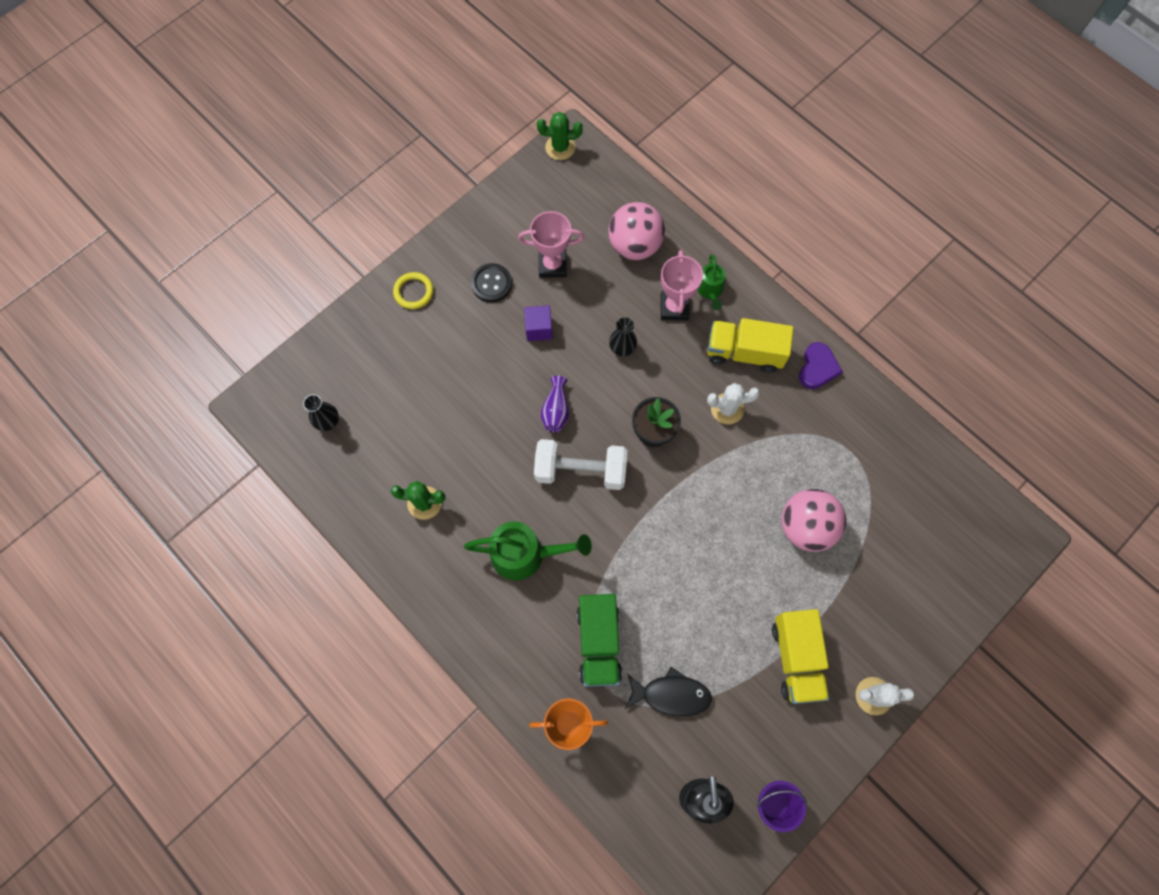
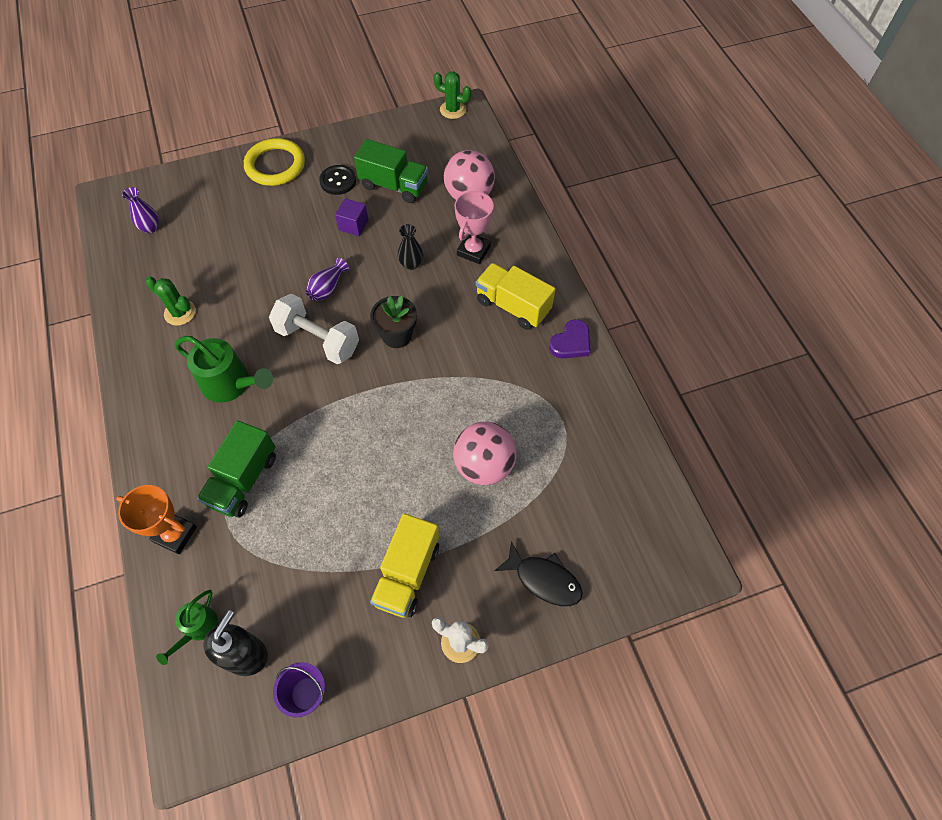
camera: 25 degrees right, 10 degrees down
(328, 422) = (150, 228): black vase -> purple vase
(413, 292) = (275, 165): yellow ring -> yellow ring, size x1.74
(552, 265) = (394, 186): pink trophy -> green truck
(671, 694) = (277, 552): black fish -> black fish (544, 579)
(710, 291) = (511, 250): green watering can -> green watering can (197, 629)
(727, 409) = (471, 343): white cactus -> none

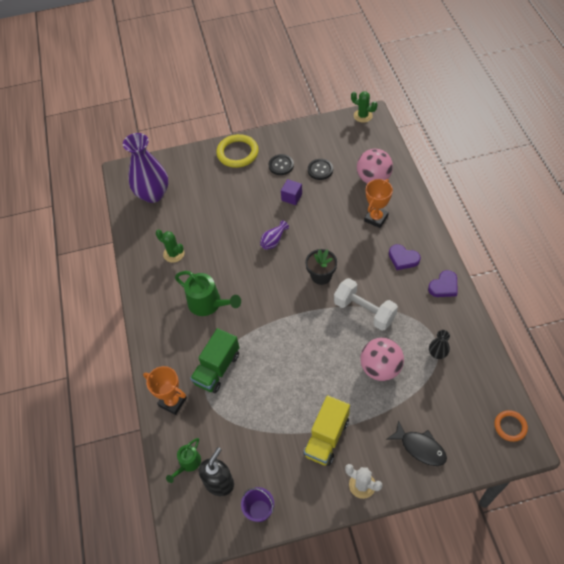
camera: 10 degrees right, 5 degrees down
(150, 228) = (153, 194): purple vase -> purple vase, size x2.26
(318, 340) = (267, 276): white dumbbell -> white dumbbell (364, 311)
(394, 186) = (320, 170): green truck -> black button
(411, 264) = (332, 226): black vase -> black vase (437, 353)
(473, 251) = (376, 218): pink trophy -> orange trophy
(513, 306) = (403, 258): yellow truck -> purple heart
(670, 539) = (510, 426): none -> orange ring

